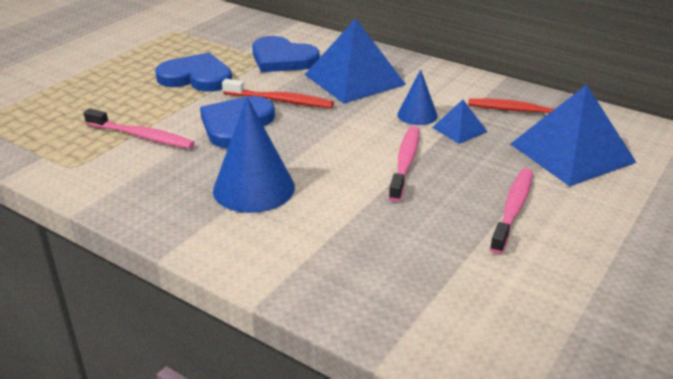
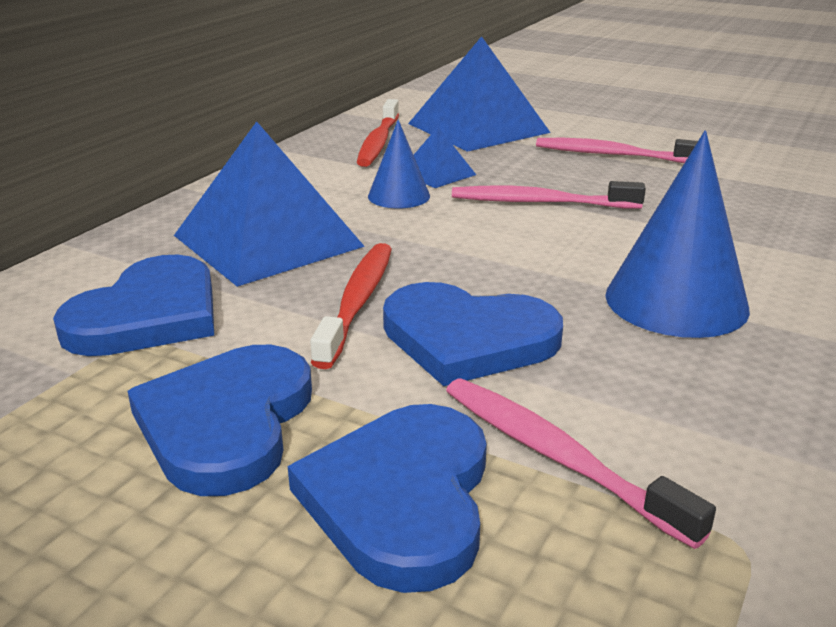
camera: 95 degrees left, 5 degrees down
(137, 106) = (401, 498): none -> blue heart
(142, 136) = (557, 457): pink toothbrush -> pink toothbrush turned 60 degrees counterclockwise

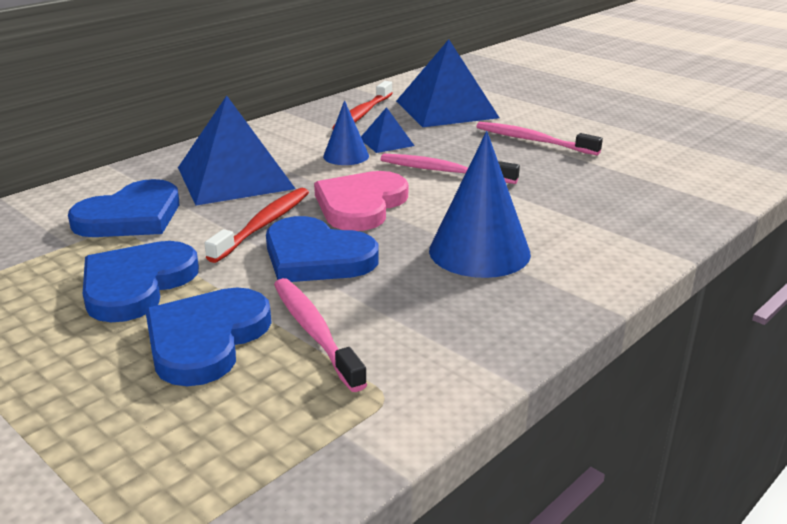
camera: 15 degrees right, 0 degrees up
(470, 258) = (360, 205): none -> pink heart

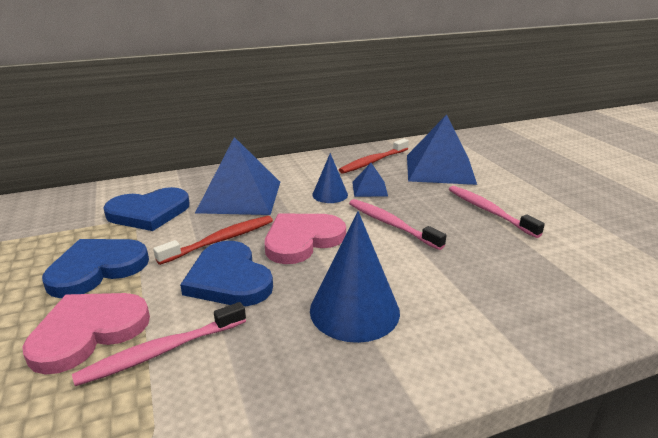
camera: 25 degrees right, 0 degrees up
(206, 339) = (88, 332): blue heart -> pink heart
(314, 332) = (161, 351): pink toothbrush -> pink toothbrush turned 120 degrees counterclockwise

